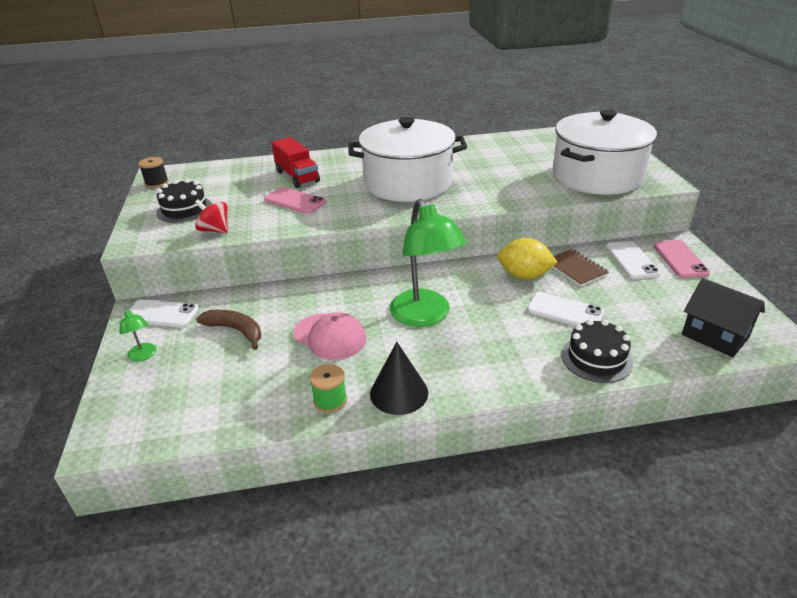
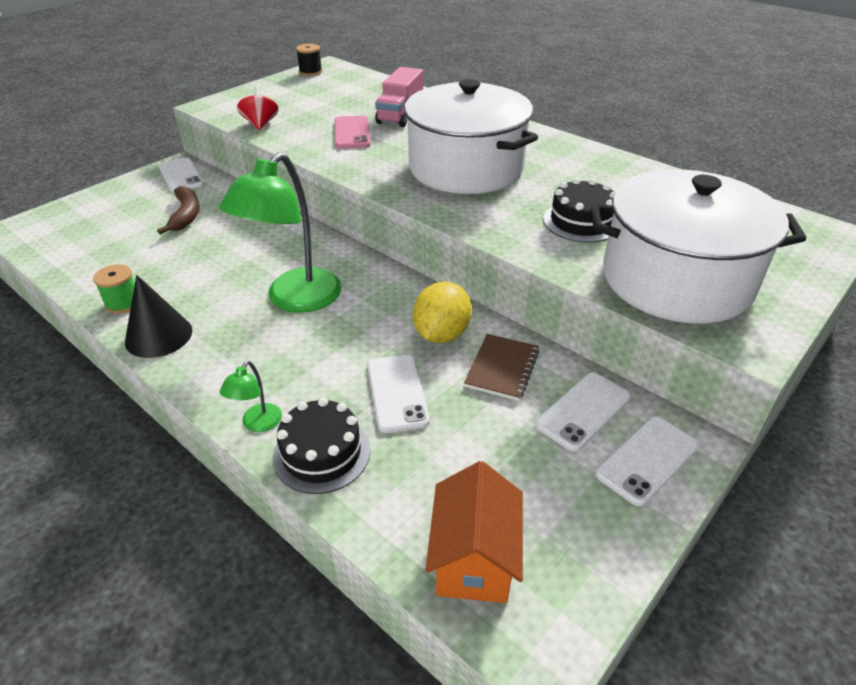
camera: 50 degrees right, 5 degrees up
(143, 356) = (123, 195): green lamp -> green lamp (258, 424)
(184, 209) = (280, 99): black cake -> black cake (581, 221)
(297, 176) = (400, 115): red truck -> pink truck
(330, 336) = (215, 262): pink cap -> none
(524, 275) = (441, 334): yellow lemon -> yellow lemon turned 45 degrees clockwise
(680, 259) = (647, 460): pink phone -> white phone
(715, 336) = (474, 559): black house -> orange house

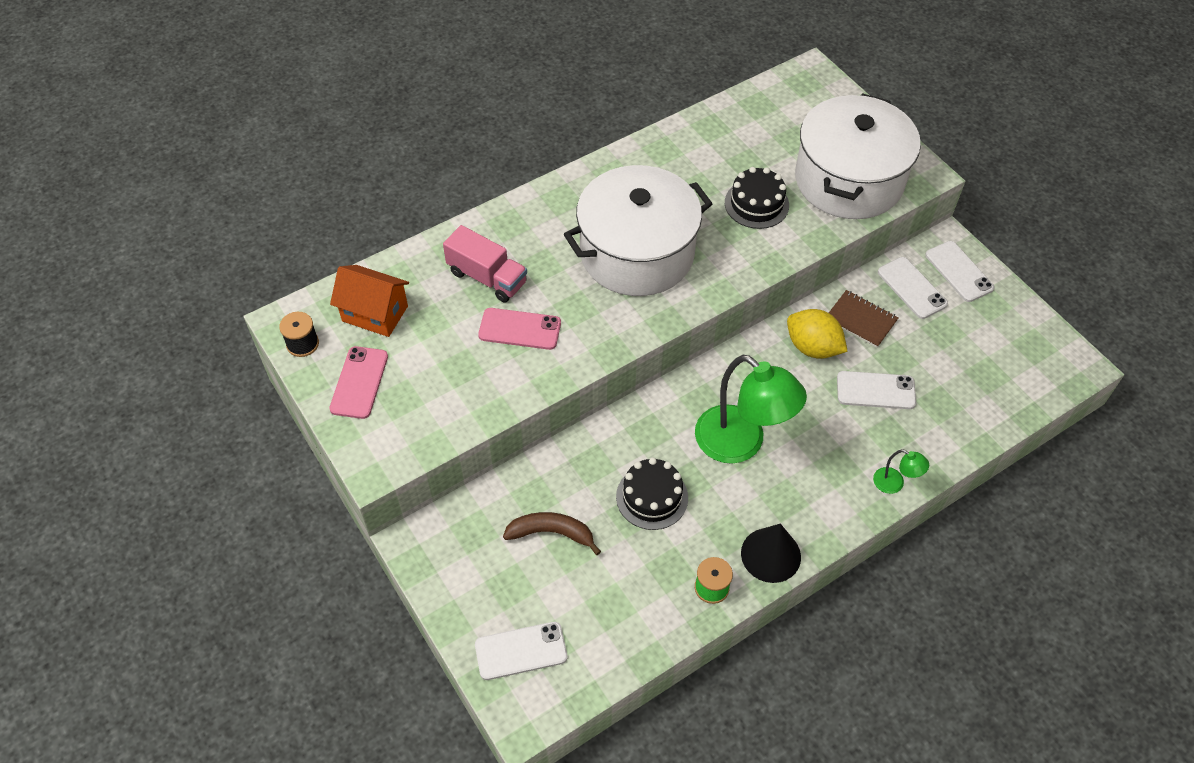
camera: 75 degrees left, 15 degrees up
(181, 175) = (446, 539): white phone -> white phone (521, 651)
(260, 124) = (460, 413): red spinning top -> none
(281, 91) = (359, 382): none -> pink phone
(321, 453) = (929, 446): black cake -> black cake (652, 497)
(474, 559) = (1022, 380): orange house -> orange house (375, 313)

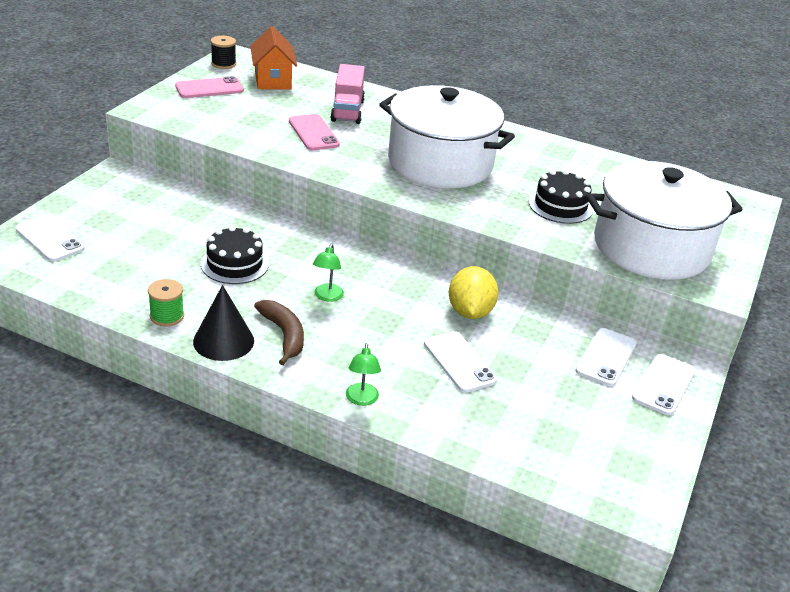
camera: 55 degrees right, 20 degrees down
(551, 533) = (164, 226): brown banana -> brown banana (284, 335)
(741, 444) = (327, 296): green lamp -> green lamp, size x0.43
(861, 320) = (531, 333): brown notebook -> none

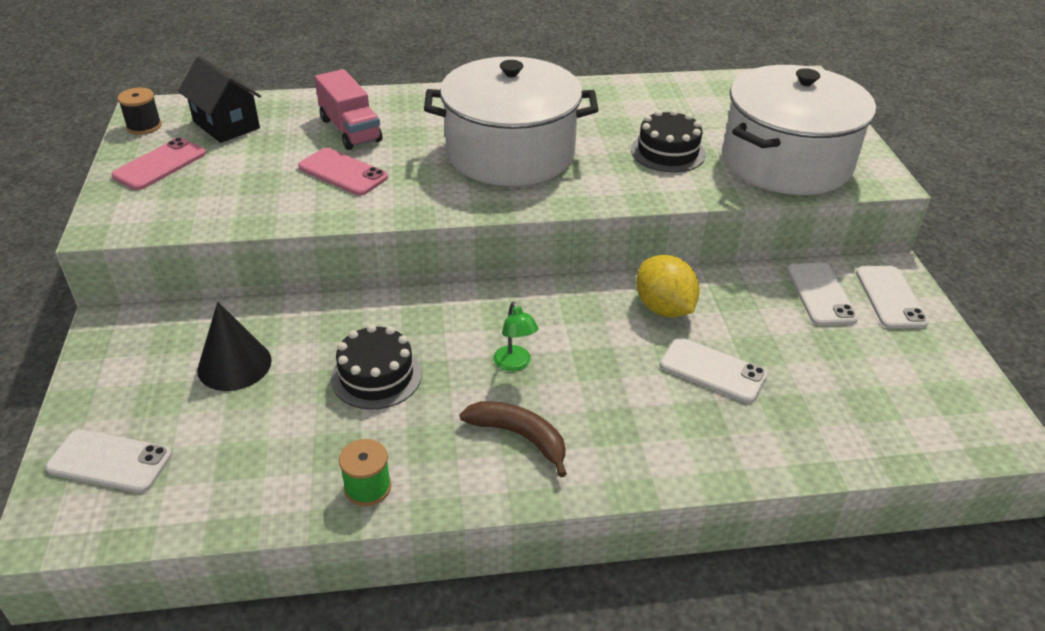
camera: 30 degrees left, 5 degrees up
(223, 341) = (464, 482): black cone -> black cone (234, 365)
(273, 80) = (226, 125): orange house -> black house
(361, 400) = (674, 470): green lamp -> none

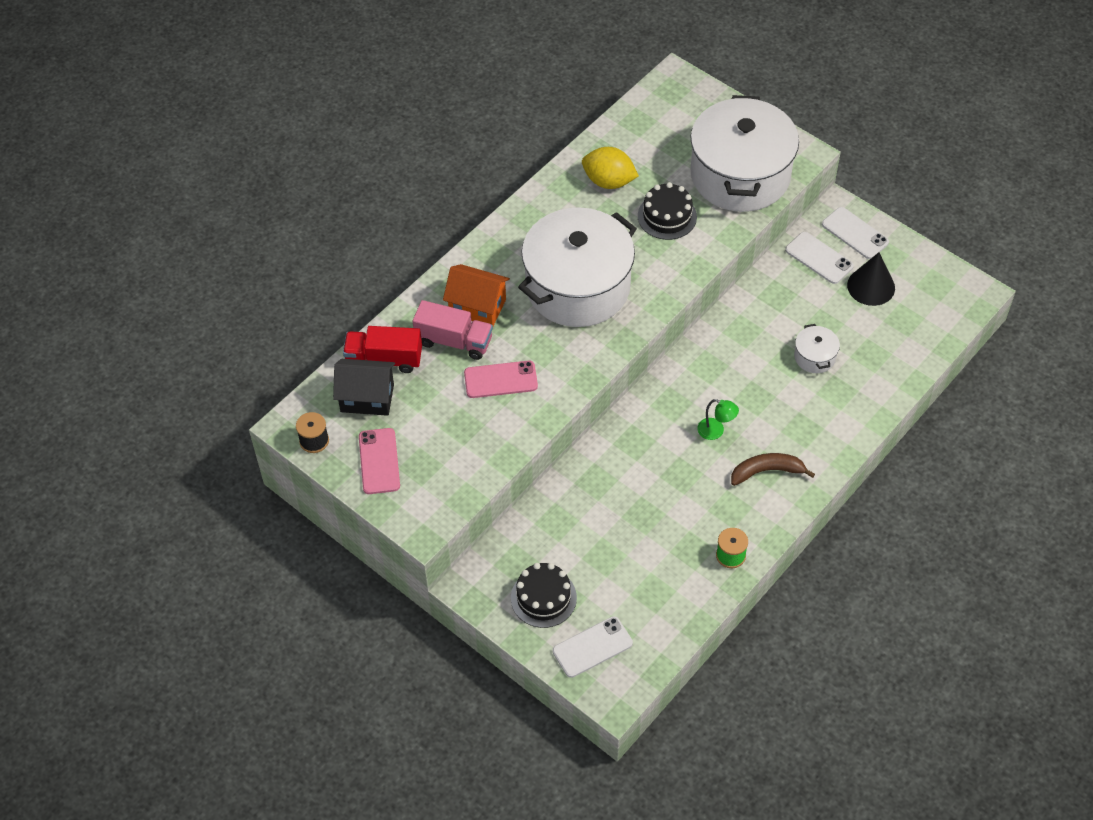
camera: 40 degrees left, 15 degrees up
(234, 365) = (574, 550): black cone -> black cone (871, 286)
(280, 112) = (384, 359): none -> red truck
(376, 376) = (656, 495): black cake -> black cake (543, 598)
(405, 121) = (477, 307): none -> orange house
(664, 308) = (750, 332): yellow lemon -> yellow lemon (609, 181)
(712, 371) = (814, 357): white phone -> white pot

